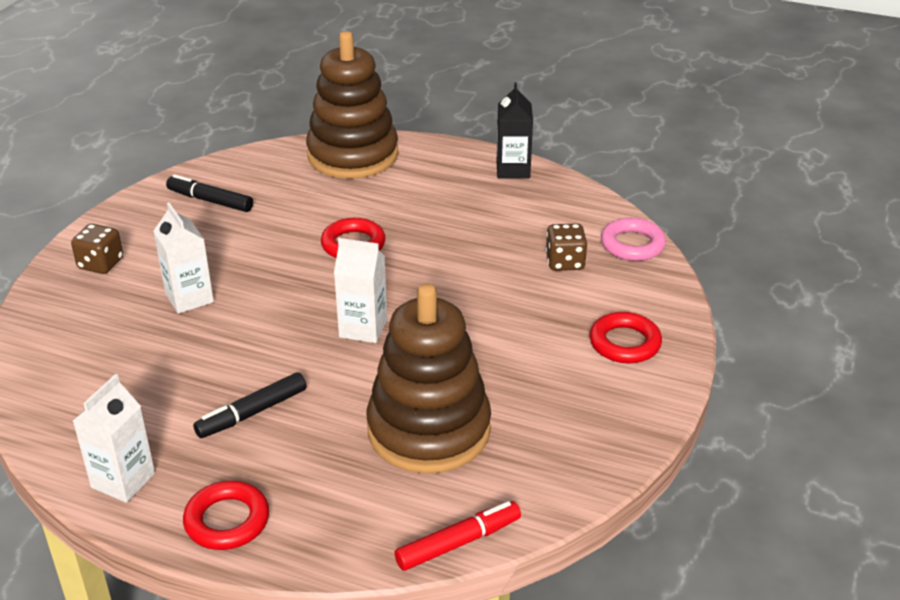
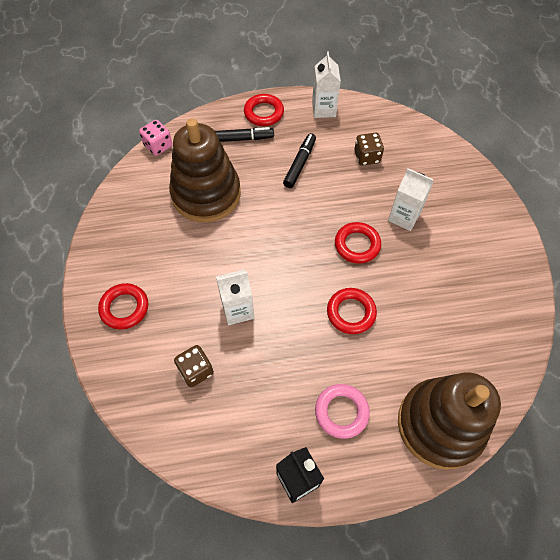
camera: 150 degrees right, 25 degrees up
(100, 264) = (481, 216): brown dice -> brown dice (367, 157)
(210, 201) = (484, 307): black marker -> black marker (241, 139)
(279, 294) = (357, 245): none -> red ring
(363, 328) = (288, 243): white carton -> white carton (238, 310)
(458, 543) = (158, 146): red marker -> pink dice
(632, 244) = (154, 420): pink ring -> pink ring (341, 412)

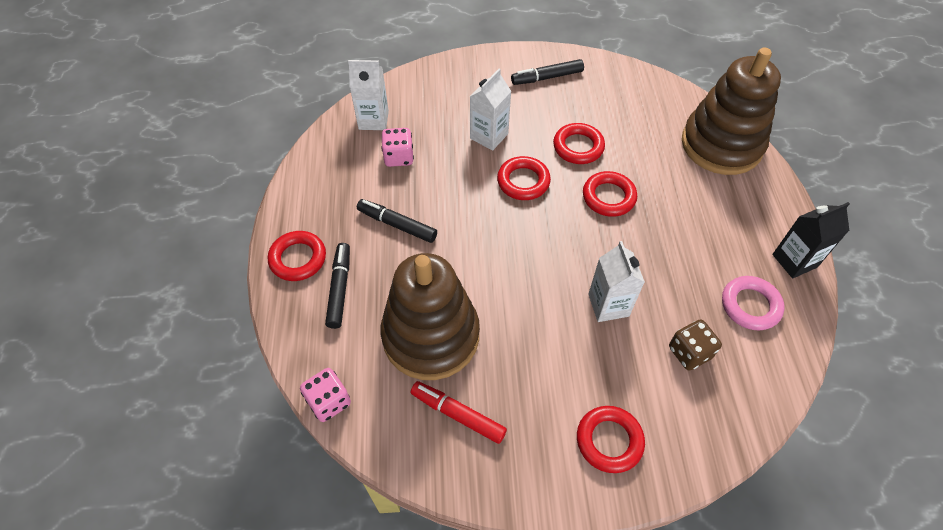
camera: 85 degrees left, 5 degrees down
(147, 215) = (458, 414): none -> red marker
(324, 109) = (310, 191): white carton -> white carton (373, 120)
(341, 412) = (720, 217): pink ring -> pink ring (750, 305)
(367, 157) = (399, 157): brown dice -> pink dice
(407, 287) = (578, 147): none -> red ring
(492, 260) = (547, 77): none -> black marker

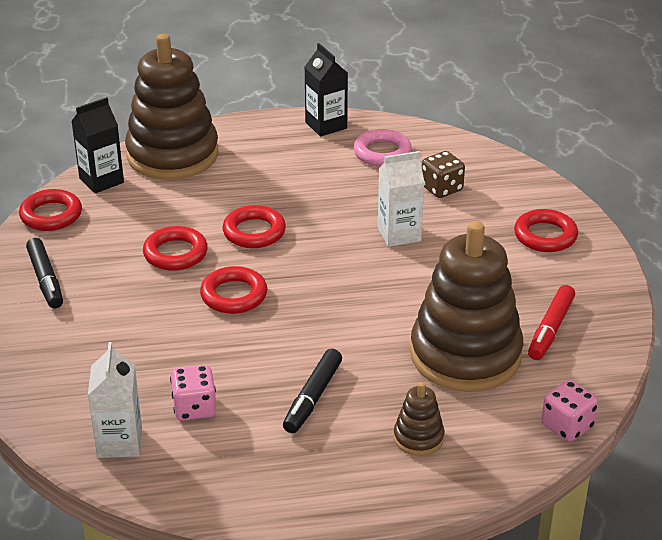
camera: 95 degrees left, 20 degrees down
(298, 259) = (380, 485): red ring -> red ring (51, 215)
(339, 288) = (418, 438): black marker -> brown stacking toy
(489, 136) = (155, 327): white carton -> none
(676, 102) = (101, 180): none -> black carton

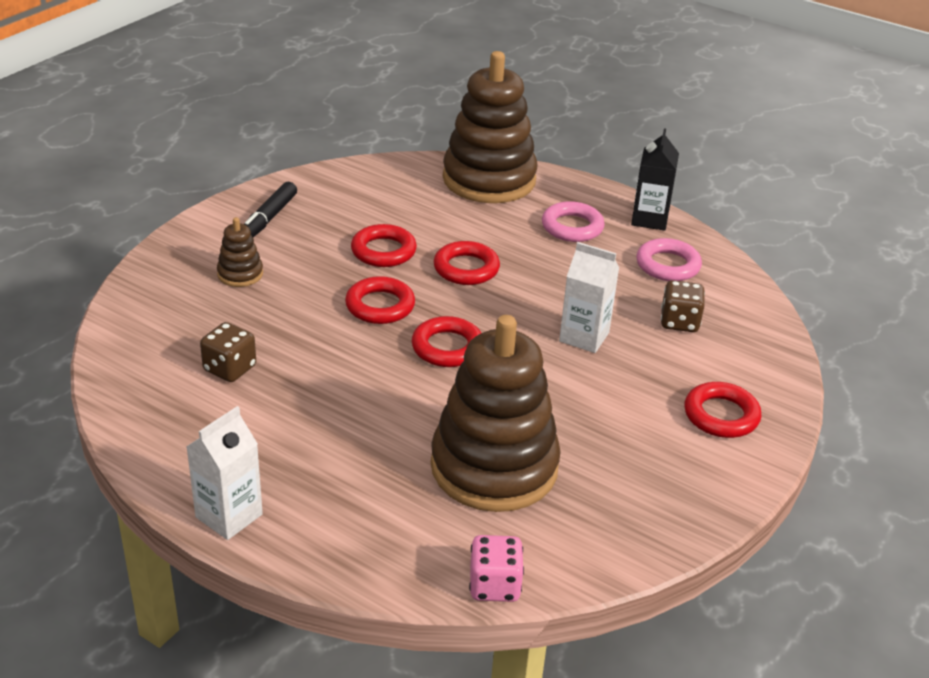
camera: 40 degrees right, 0 degrees up
(51, 215) = (338, 177): red ring -> red ring (447, 347)
(101, 180) = (409, 171): black carton -> none
(119, 442) = (147, 359): white carton -> white carton (229, 516)
(194, 408) = (230, 368): pink dice -> brown dice
(283, 160) = (572, 227): none -> pink ring
(313, 397) = (322, 418): black marker -> none
(418, 438) = (355, 505): brown stacking toy -> brown stacking toy (240, 274)
(550, 329) = (604, 496): red marker -> none

